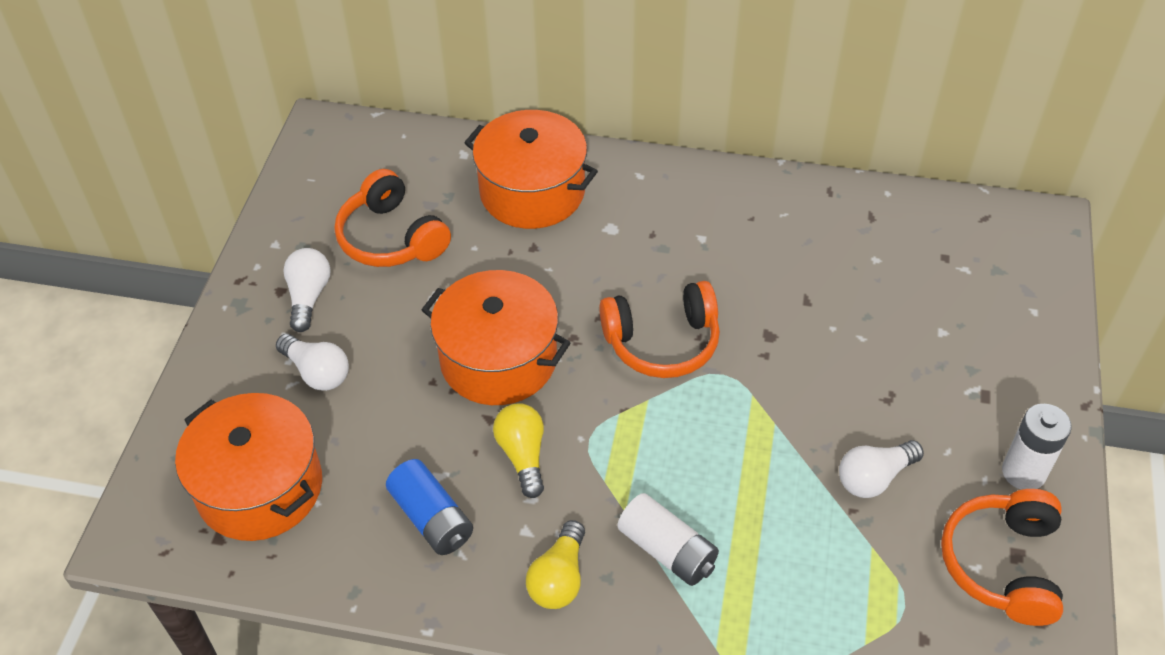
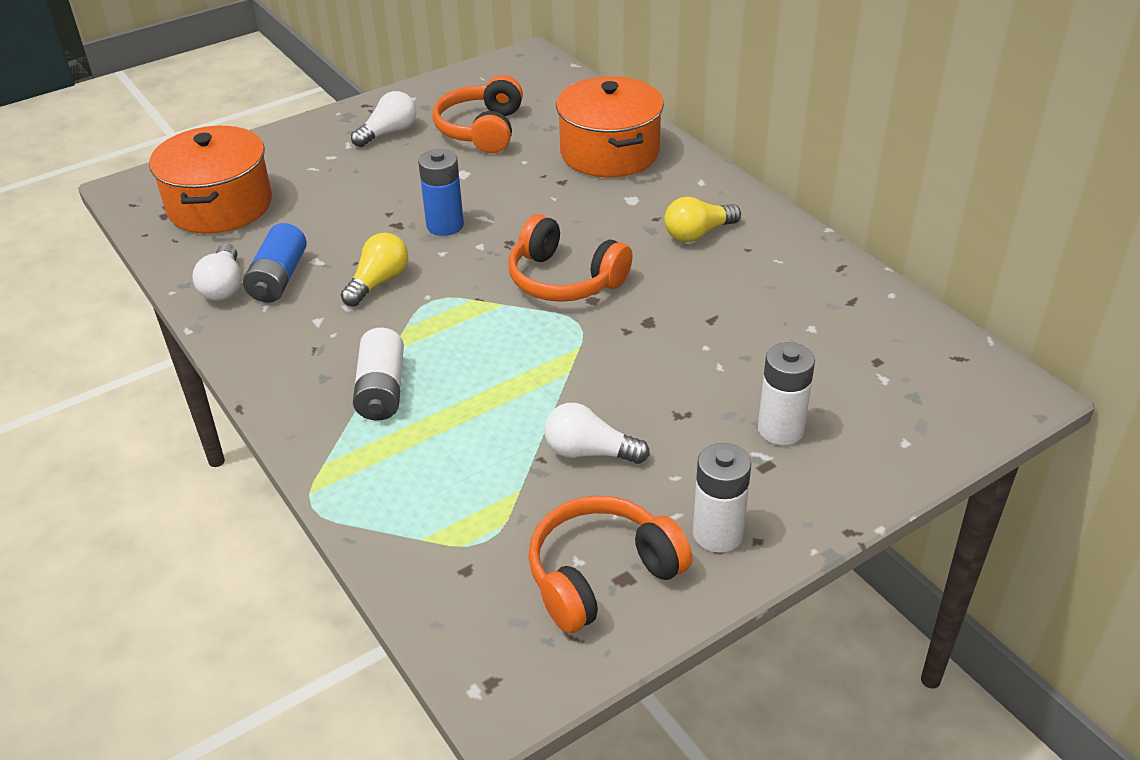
camera: 45 degrees right, 10 degrees down
(317, 372) = (334, 171): white light bulb -> white light bulb (224, 286)
(498, 359) = (445, 225): orange pot -> blue battery
(559, 578) = (296, 357): yellow light bulb -> yellow light bulb (697, 233)
(959, 359) = (780, 429): none -> white battery

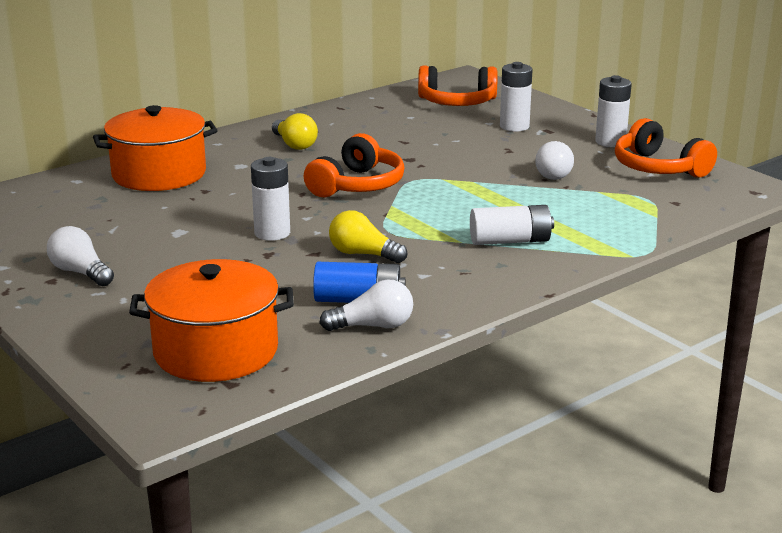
camera: 95 degrees left, 15 degrees down
(445, 225) = (272, 233): blue battery -> white battery
(481, 130) = (94, 227): orange headphones -> orange headphones (457, 102)

